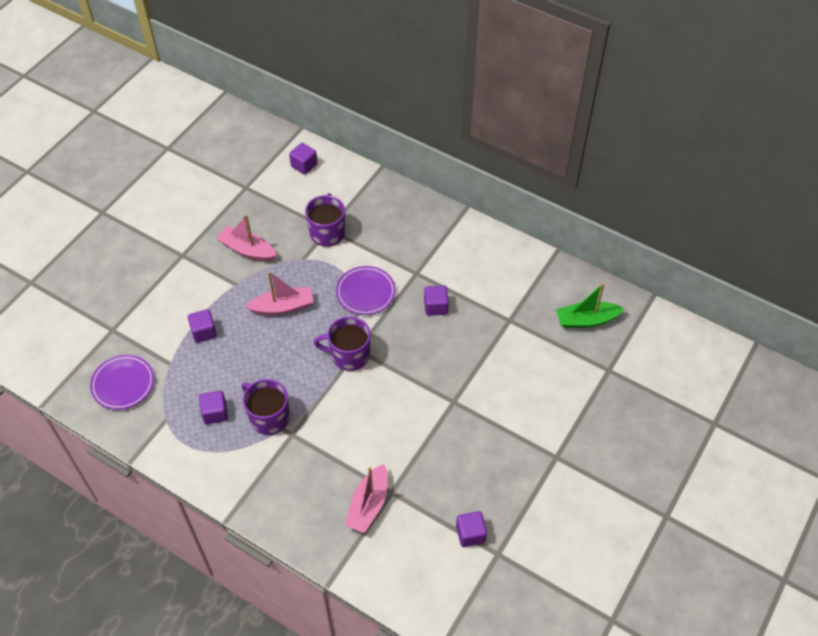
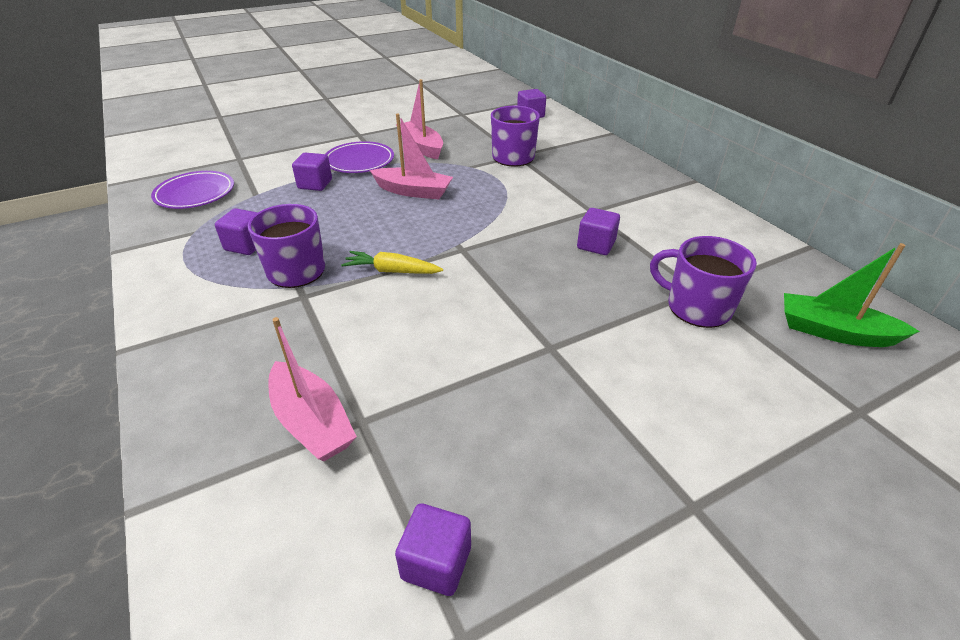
camera: 30 degrees right, 15 degrees down
(328, 389) = (392, 271): none -> yellow carrot
(349, 355) = (447, 250): purple mug -> purple mug (697, 307)
(365, 292) = (516, 208): purple plate -> purple plate (359, 161)
(368, 504) = (312, 422): pink boat -> pink boat turned 90 degrees counterclockwise

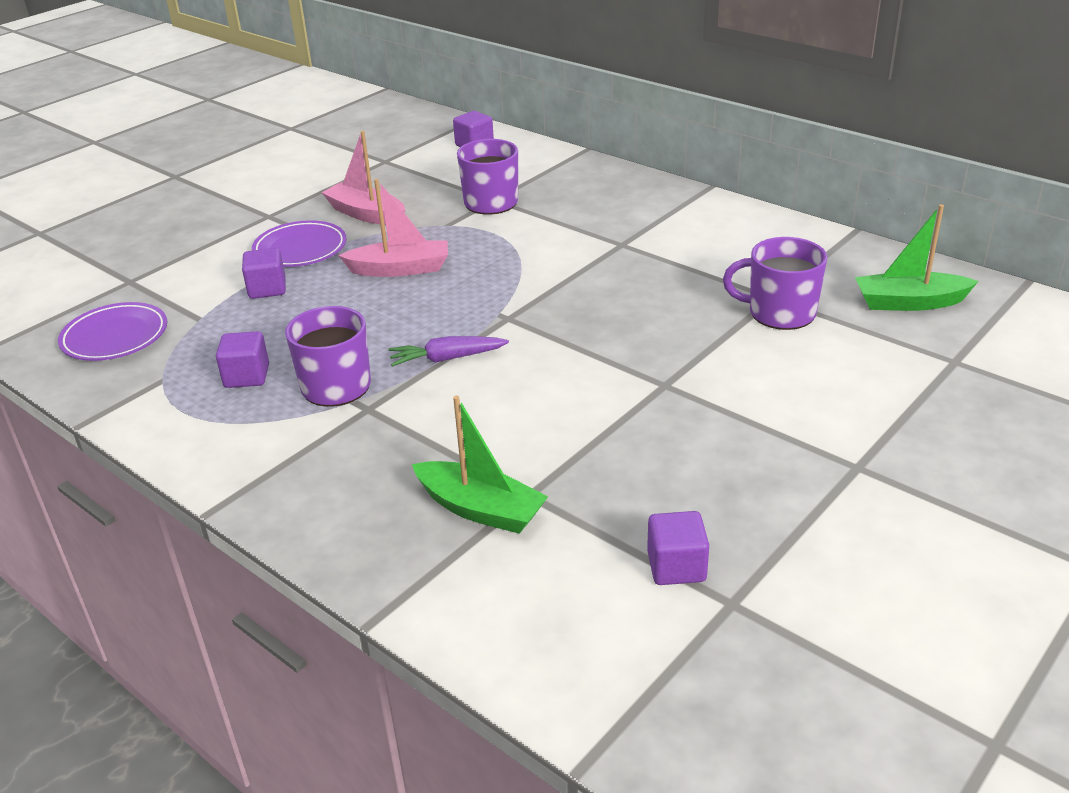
camera: 20 degrees left, 5 degrees down
(312, 422) = (480, 509): pink boat -> green boat
(392, 271) = (447, 358): yellow carrot -> purple carrot
(596, 245) = (648, 278): purple cube -> none

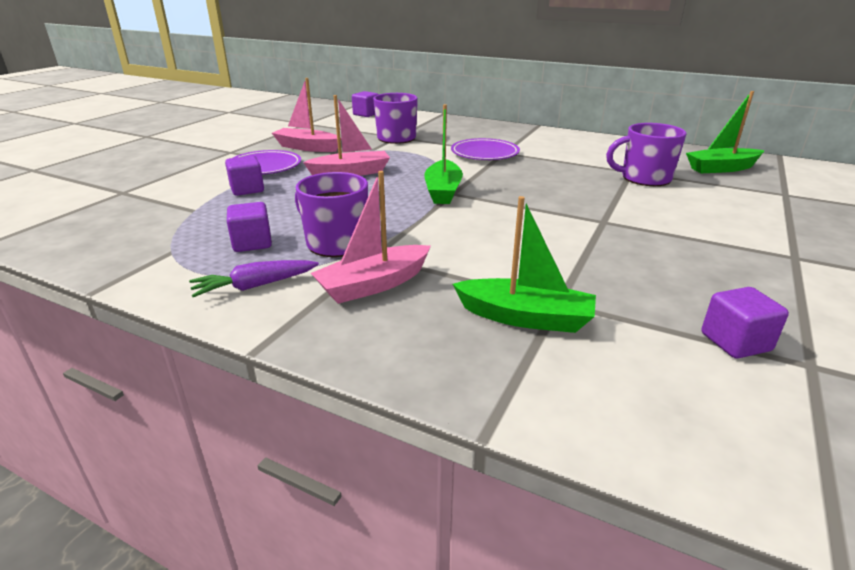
camera: 15 degrees left, 5 degrees down
(115, 337) = (117, 227): purple plate -> purple plate (484, 153)
(349, 448) = (374, 284): none -> pink boat
(447, 358) = (422, 219): purple carrot -> purple carrot (255, 286)
(498, 313) = (443, 191): none -> green boat

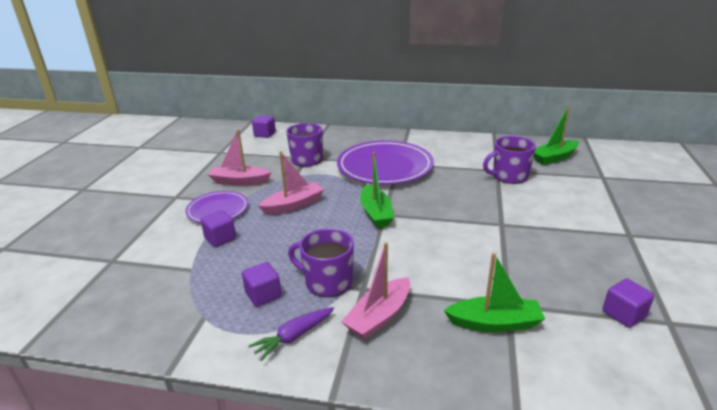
camera: 15 degrees left, 0 degrees up
(484, 153) = (385, 167): purple plate -> purple plate, size x1.79

